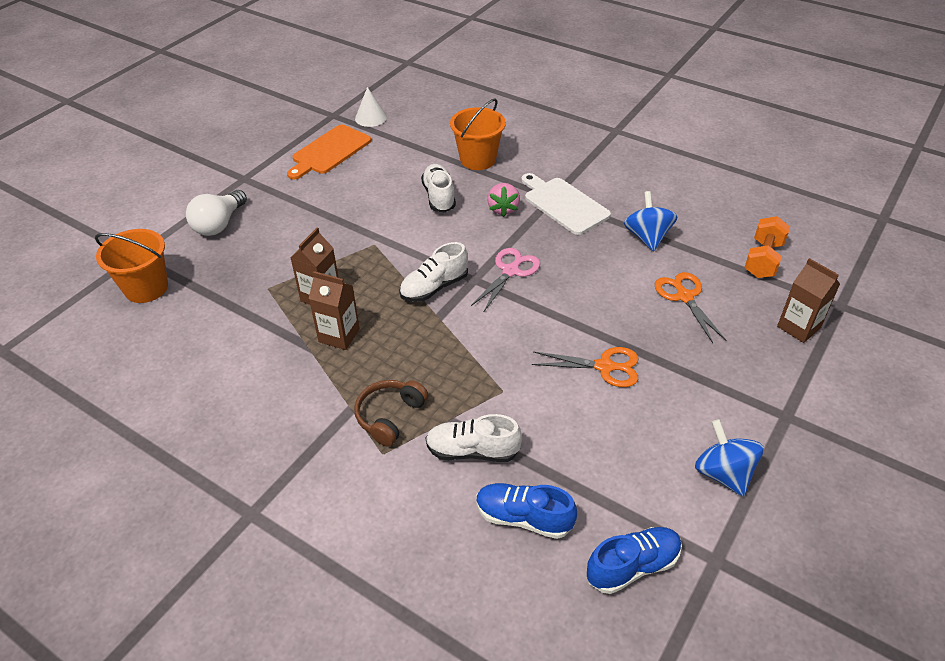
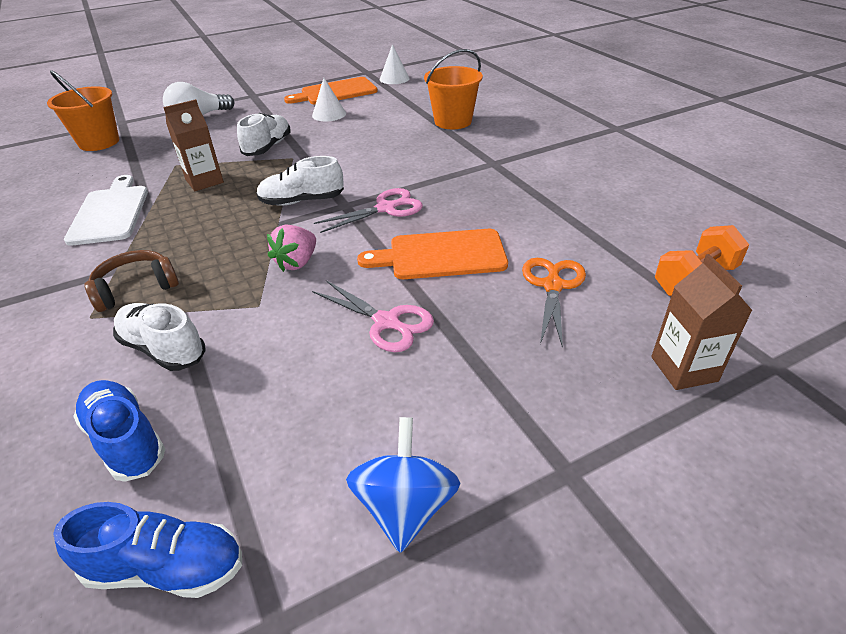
camera: 30 degrees right, 5 degrees down
(339, 335) = (181, 212): brown carton -> none
(353, 182) = (329, 114): none -> white cone
(439, 197) = (387, 139): white shoe -> white shoe (268, 147)
(503, 209) = (435, 160): pink strawberry -> pink strawberry (297, 262)
(564, 204) = (499, 171): white cutting board -> white cutting board (110, 212)
(591, 299) = (441, 255): none -> orange cutting board
(604, 367) = (386, 322): orange scissors -> pink scissors
(647, 237) = (562, 219): blue spinning top -> none

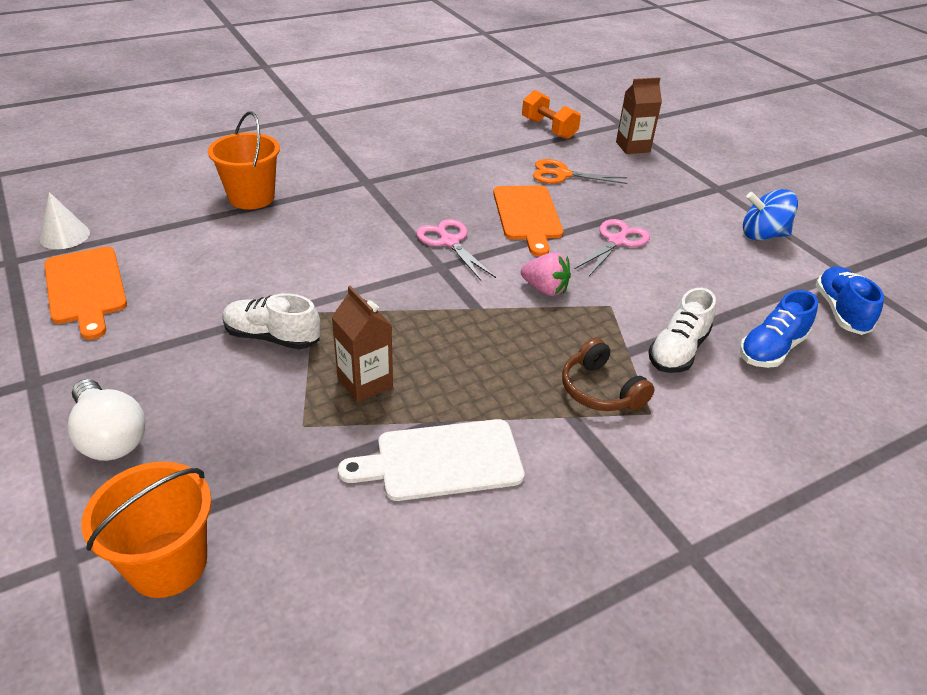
camera: 95 degrees left, 0 degrees up
(302, 201) = (429, 295): white shoe -> none
(329, 114) = (177, 290): white cone -> none

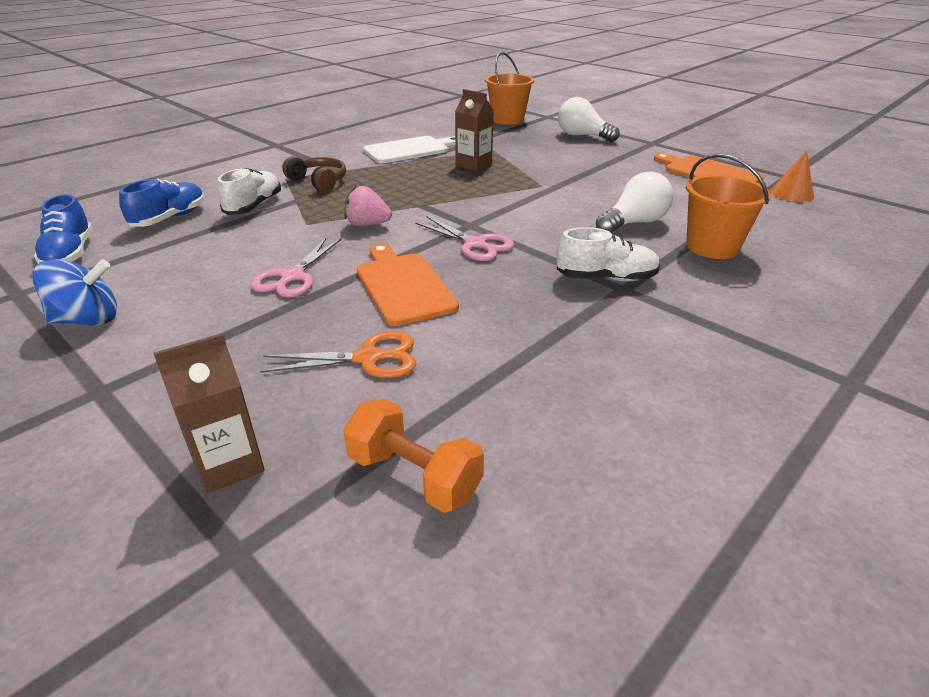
camera: 165 degrees right, 5 degrees down
(64, 236) = (792, 193): white cone -> orange cone
(272, 337) = (552, 172): white shoe -> white shoe (606, 278)
(281, 234) = (634, 223): none -> white light bulb

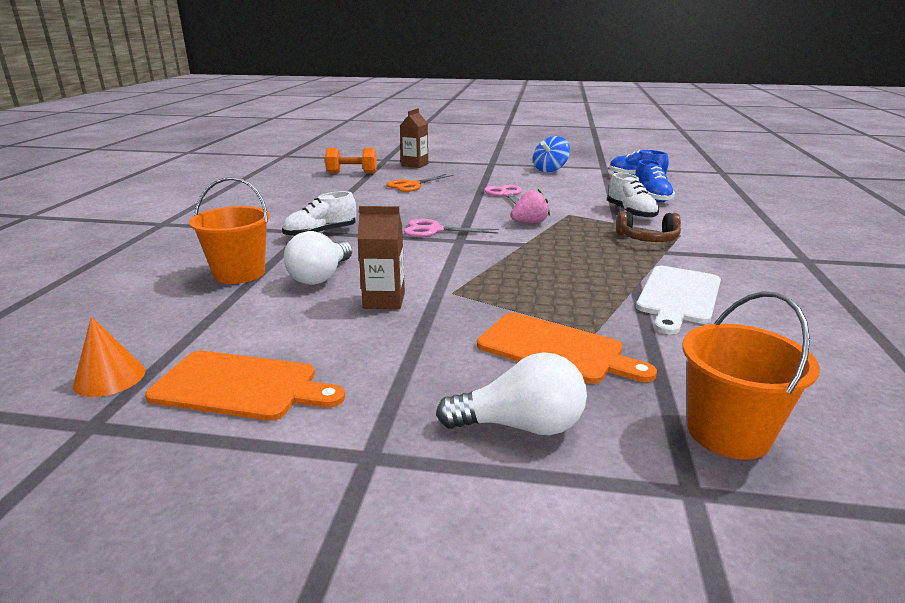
camera: 145 degrees right, 10 degrees down
(403, 285) = (441, 204): orange cutting board -> orange cutting board (555, 349)
(473, 165) = (566, 298): brown carton -> brown carton (384, 300)

